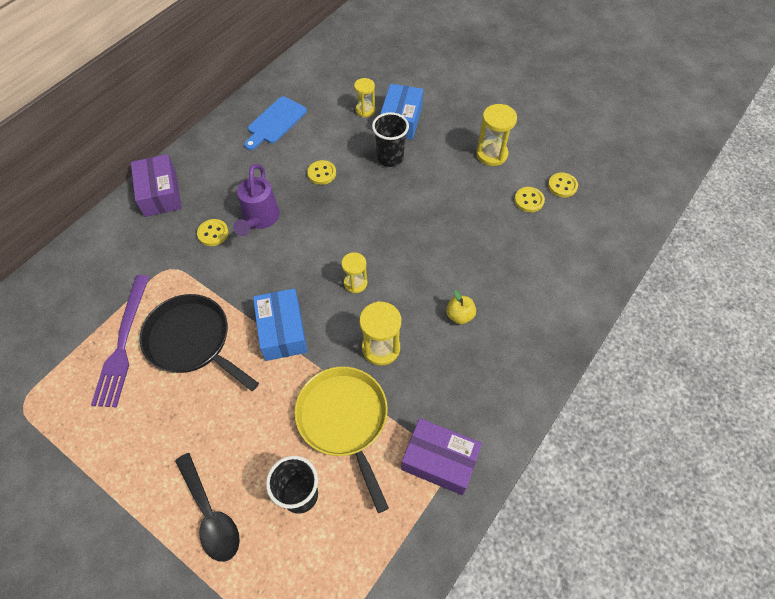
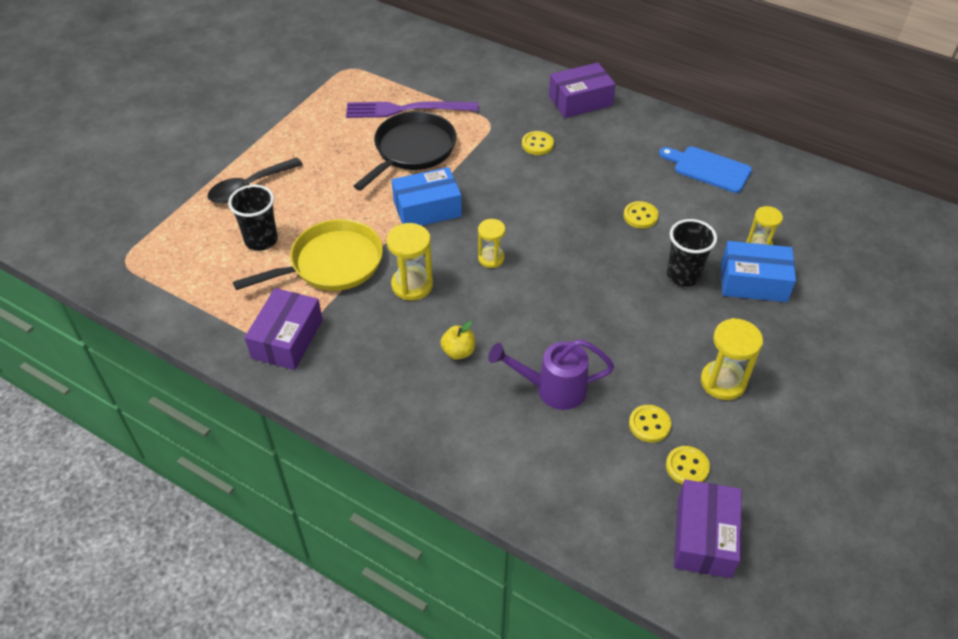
camera: 85 degrees right, 10 degrees down
(259, 220) = (561, 175): purple watering can -> purple watering can (552, 389)
(614, 187) = (704, 537): none -> purple box

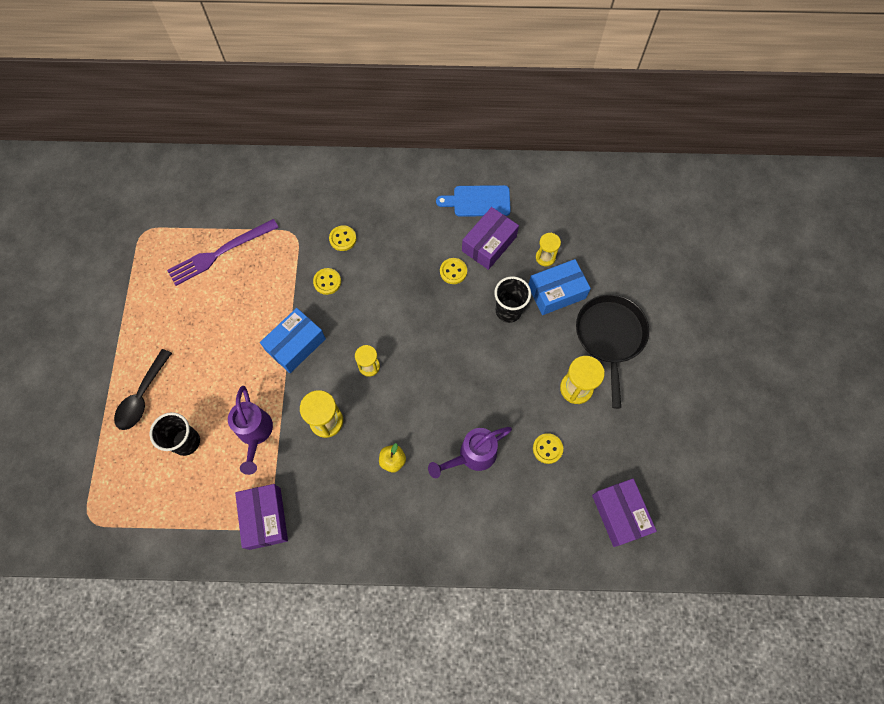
camera: 30 degrees left, 20 degrees up
(332, 263) = (255, 434): yellow pan -> purple watering can
(412, 150) = (250, 293): black pan -> black pan (610, 337)
(580, 101) = (351, 178): purple box -> purple box (489, 244)
(687, 467) = (586, 468): yellow button -> yellow button (327, 282)

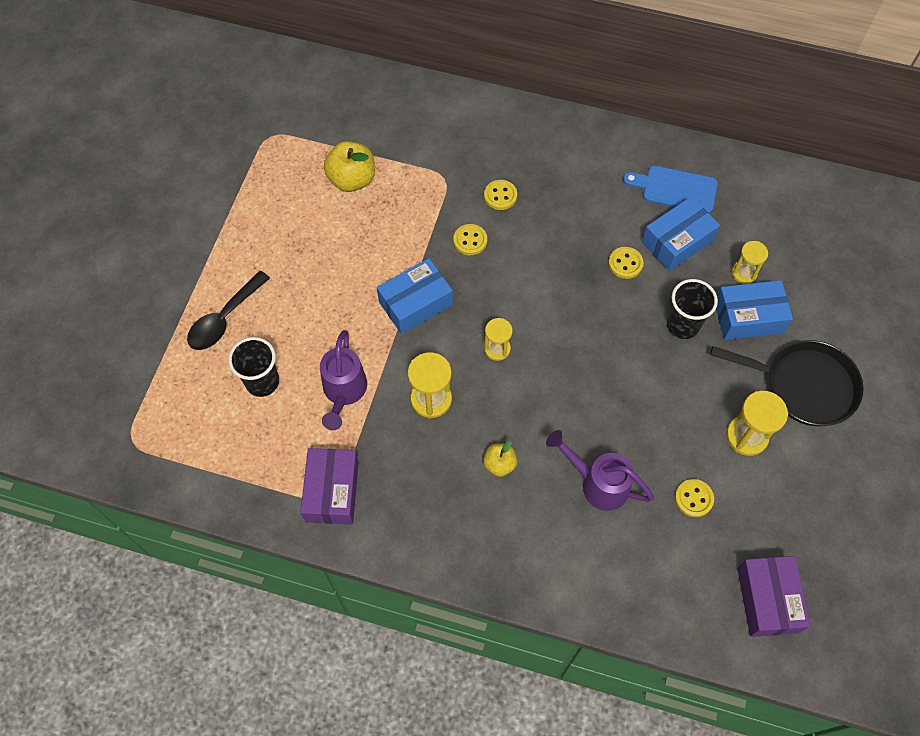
camera: 15 degrees right, 5 degrees down
(220, 253) = (352, 179): purple fork -> yellow apple
(471, 456) = (597, 483): purple watering can -> purple watering can turned 45 degrees clockwise
(489, 244) = (677, 241): purple box -> blue box
(610, 337) = (804, 385): black pan -> black pan turned 90 degrees clockwise

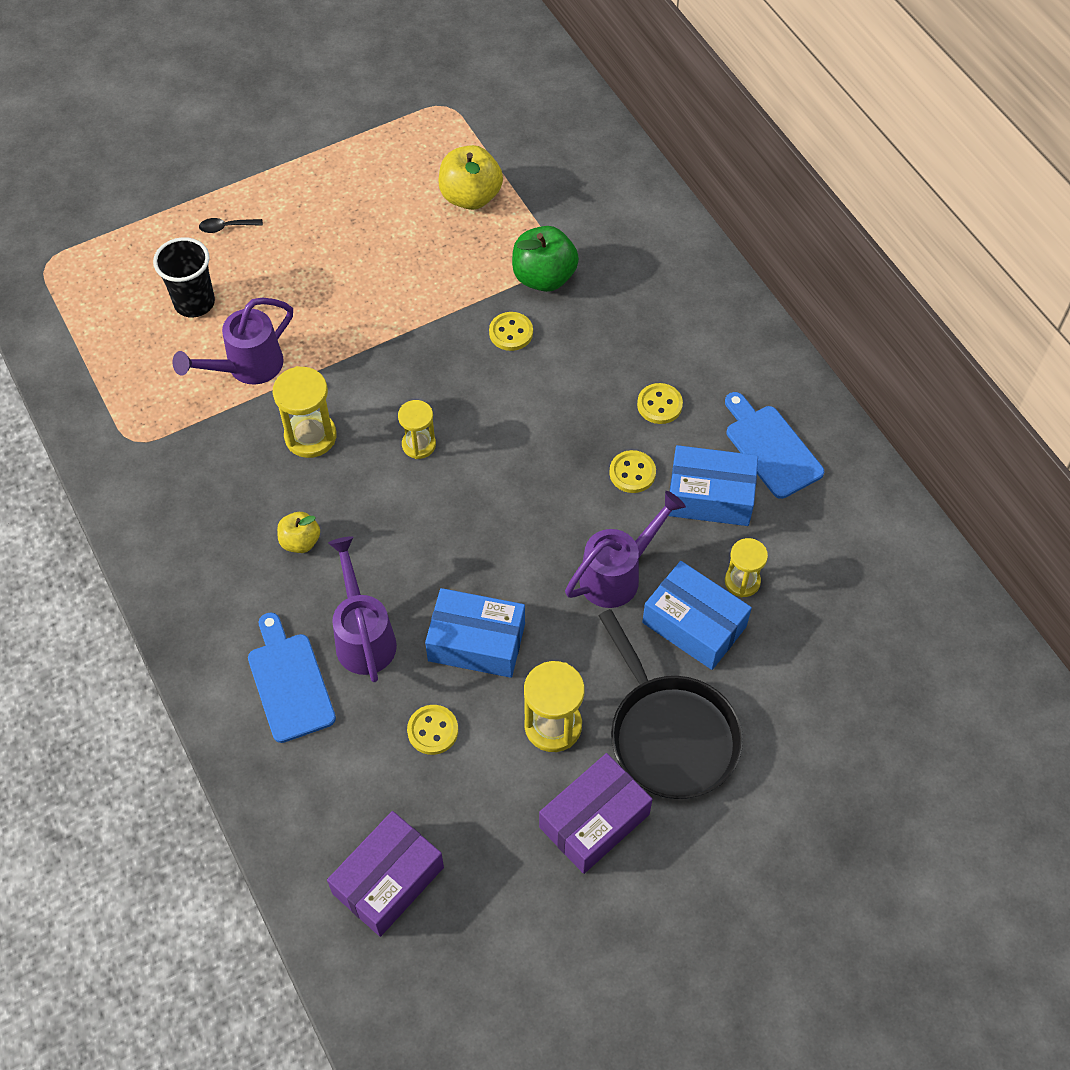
camera: 45 degrees right, 5 degrees down
(224, 319) = (226, 227): black spoon -> black spoon, size x0.49
(332, 491) = (142, 438): purple box -> purple box (594, 821)
(415, 303) = (396, 346): blue box -> blue box (476, 642)
(450, 193) = (544, 277): none -> green apple
(500, 196) = (588, 316): yellow button -> yellow button (659, 405)
(590, 548) = (289, 682): none -> blue cutting board
(683, 325) = (618, 574): black cup -> purple watering can

